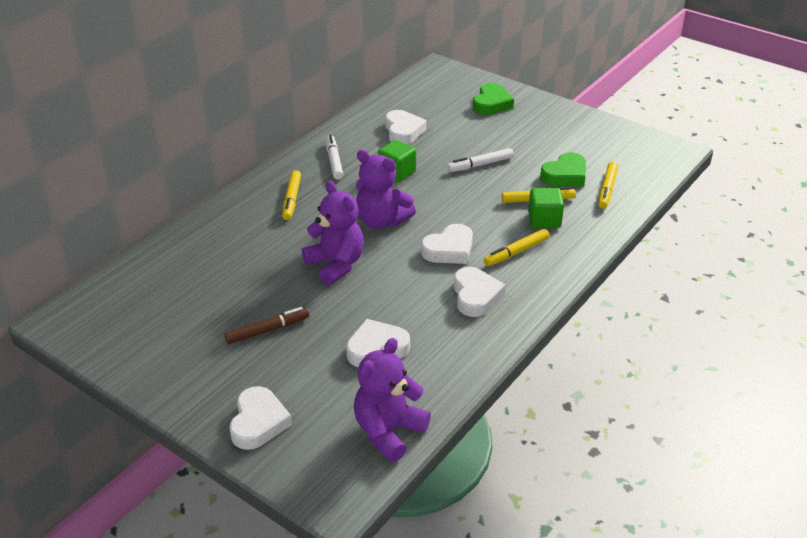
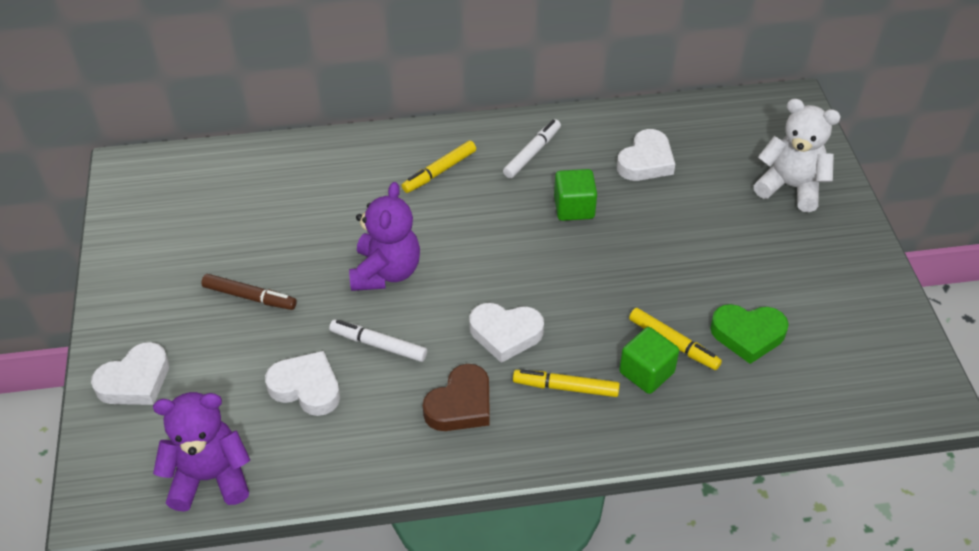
camera: 45 degrees right, 10 degrees up
(381, 221) = (486, 254): purple teddy bear -> none
(475, 296) = (460, 404): white heart -> brown heart
(480, 165) = (671, 257): white marker -> white marker (378, 345)
(491, 104) = (790, 187): green heart -> white teddy bear
(607, 189) = (772, 387): yellow marker -> none

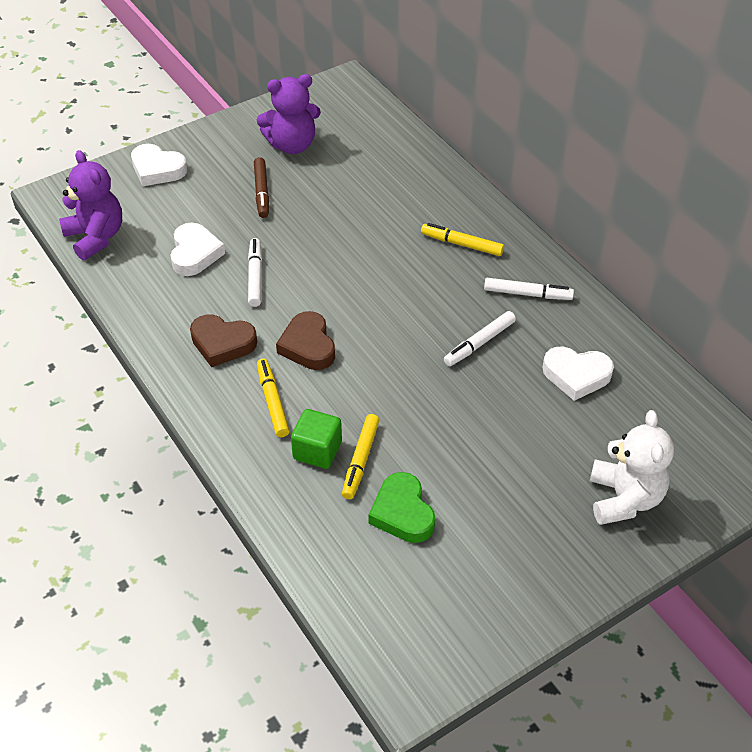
camera: 65 degrees right, 0 degrees up
(386, 272) = (330, 253): purple teddy bear -> purple teddy bear (292, 145)
(505, 334) = (308, 346): white heart -> brown heart
(574, 208) = (479, 343): green cube -> white marker

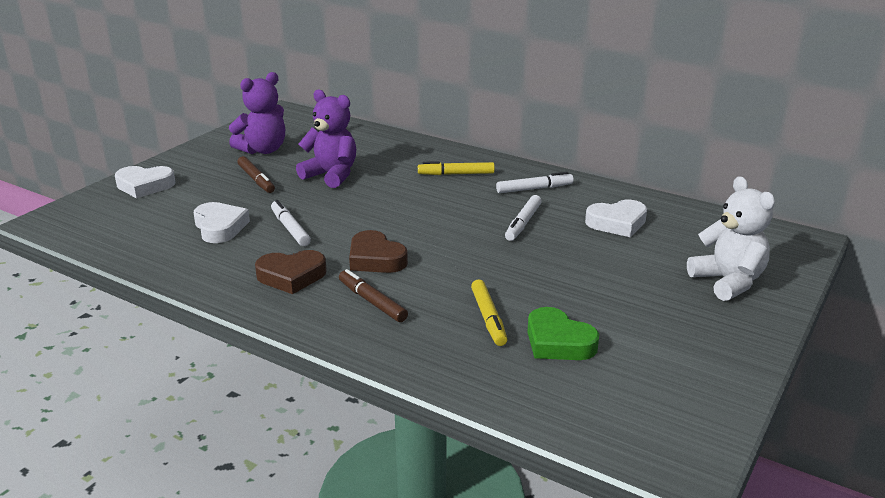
camera: 25 degrees left, 20 degrees down
(96, 237) = (109, 238): purple teddy bear -> purple teddy bear (331, 175)
(272, 402) = (372, 302): yellow marker -> brown marker
(317, 450) = (442, 322): green cube -> none

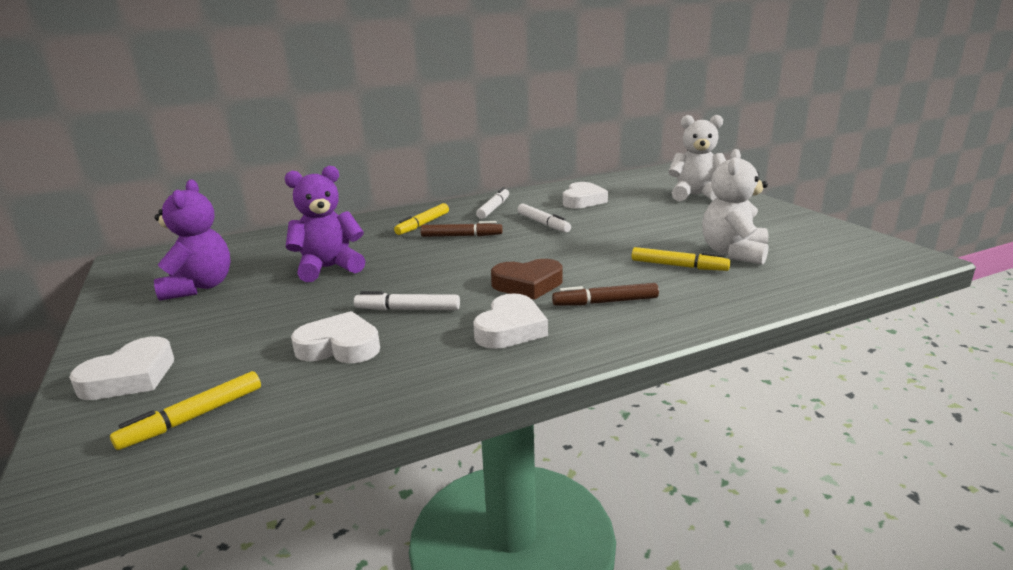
camera: 55 degrees left, 5 degrees down
(117, 221) = (193, 417): none -> yellow marker
(256, 180) = (264, 304): brown marker -> brown marker (461, 236)
(291, 276) = (510, 329): brown heart -> white heart
(558, 342) = (734, 253): green heart -> white teddy bear

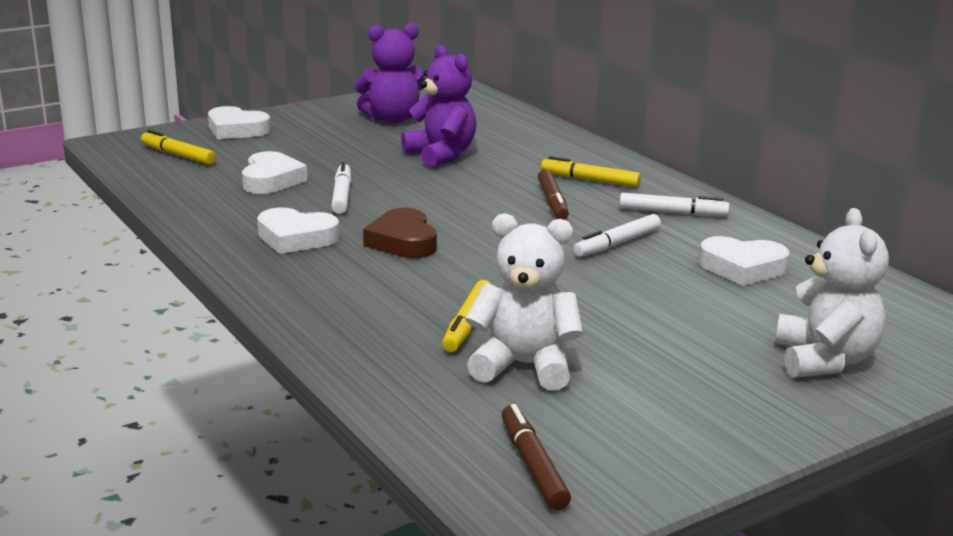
camera: 80 degrees right, 0 degrees up
(605, 302) = (355, 279): brown marker -> brown marker (533, 465)

